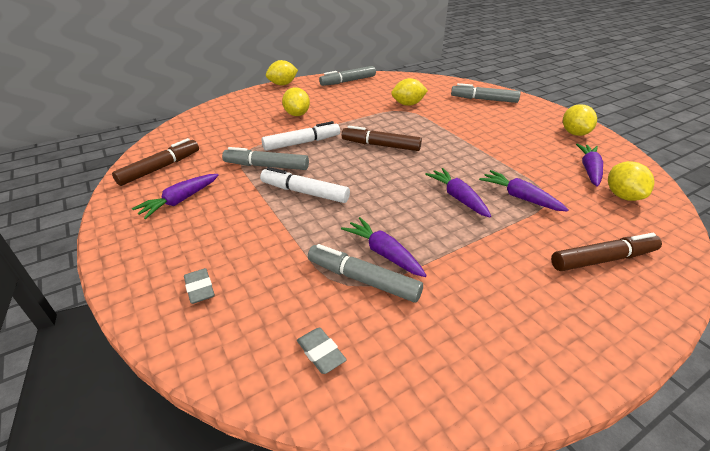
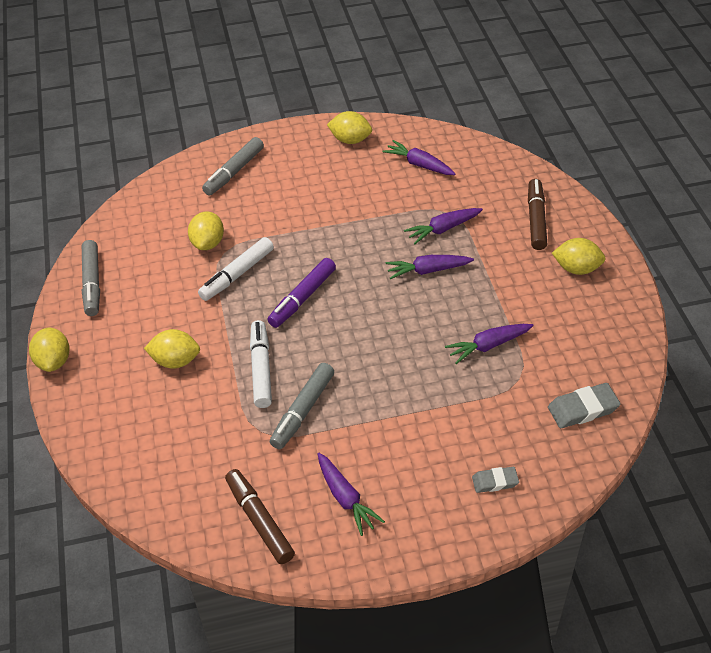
camera: 70 degrees left, 10 degrees up
(305, 192) = (372, 384): white marker -> white marker (237, 274)
(321, 353) = (583, 409): grey eraser -> grey eraser, size x1.57
(363, 279) = (516, 367): grey marker -> none
(381, 145) = (302, 298): brown marker -> purple marker
(622, 196) = (465, 166): yellow lemon -> yellow lemon (576, 269)

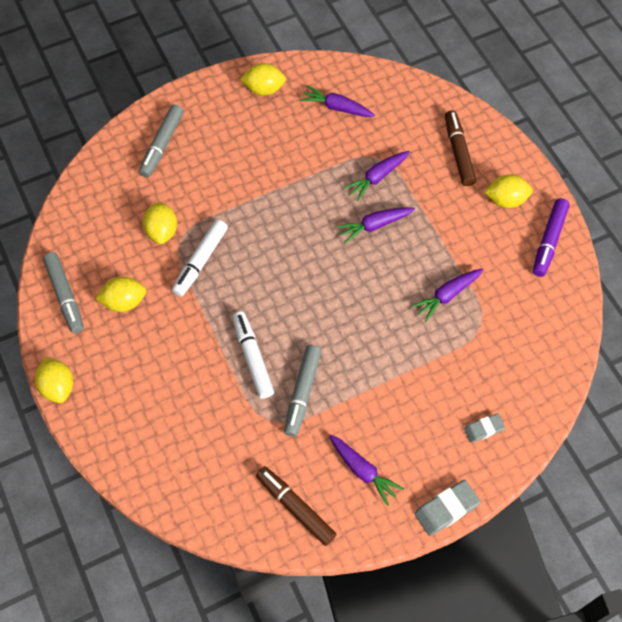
camera: 15 degrees left, 15 degrees up
(175, 361) = (172, 364): yellow lemon -> yellow lemon (124, 302)
(302, 298) = (268, 276): purple marker -> purple marker (549, 241)
(583, 409) = (541, 344): grey eraser -> grey eraser (446, 509)

